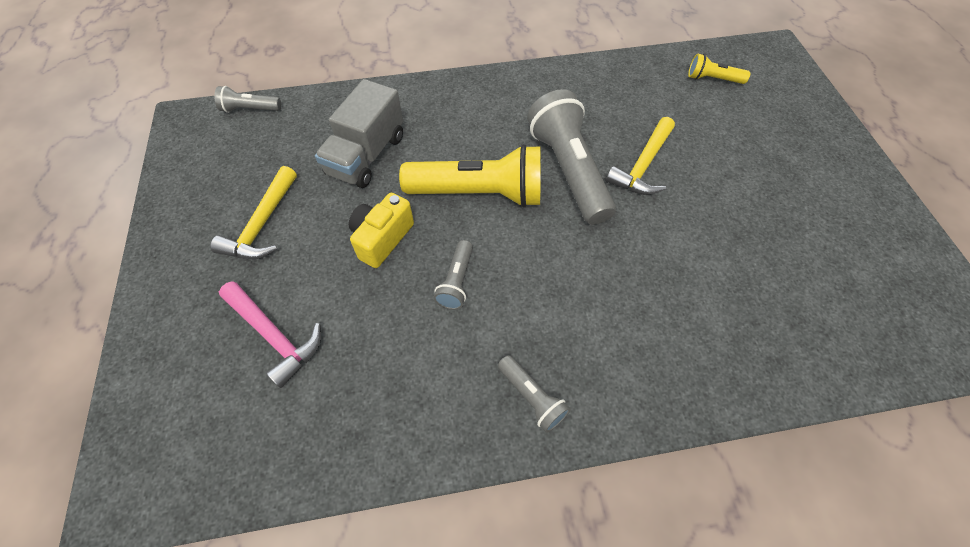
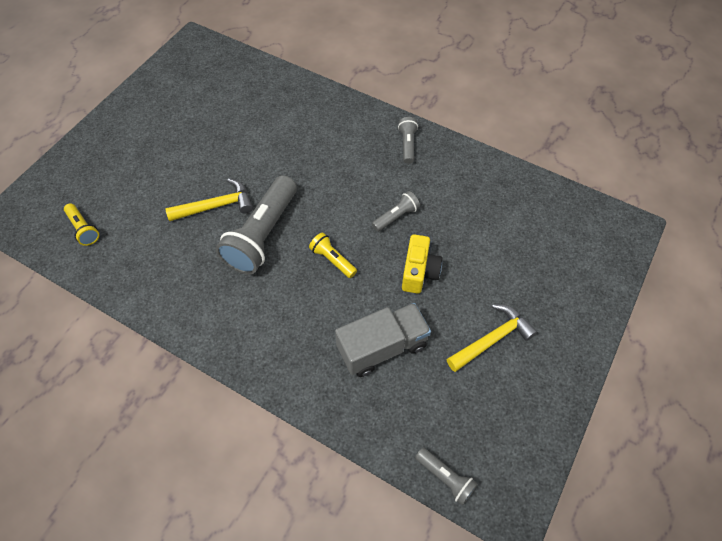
camera: 140 degrees left, 0 degrees up
(274, 336) = (520, 256): pink hammer -> none
(382, 239) = (419, 272): yellow camera -> yellow camera turned 60 degrees counterclockwise
(479, 193) = (332, 260): yellow flashlight -> yellow flashlight, size x0.48

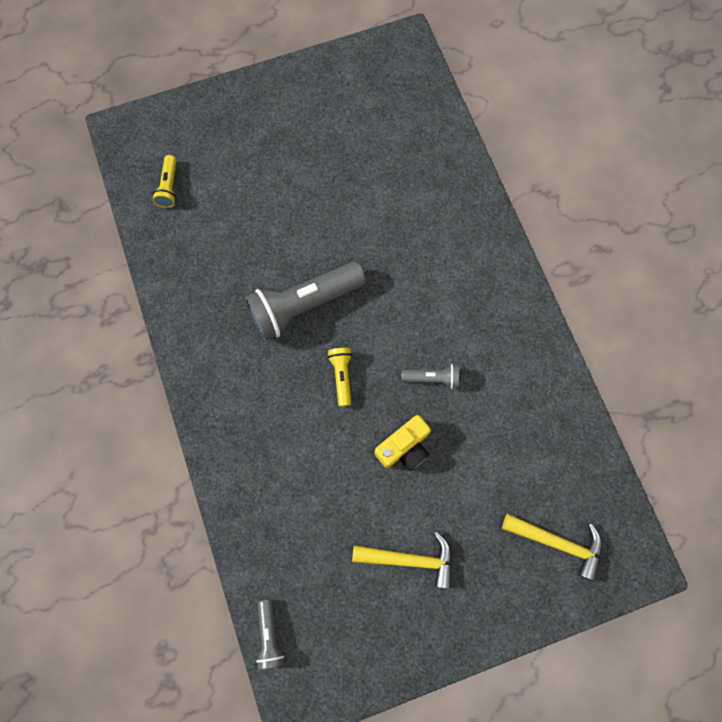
camera: 40 degrees right, 15 degrees up
(216, 206) = (288, 246): yellow hammer -> yellow hammer (557, 543)
(382, 347) = (314, 489): grey truck -> none
(407, 144) = (509, 311): grey flashlight -> none

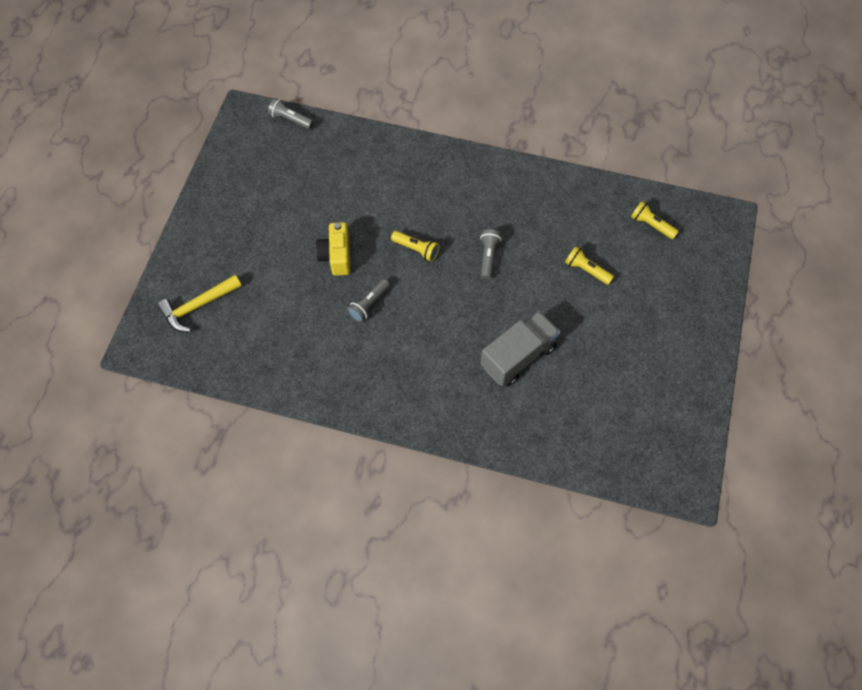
camera: 125 degrees right, 10 degrees down
(258, 214) = (586, 270): none -> yellow flashlight
(303, 305) = (488, 257): grey flashlight -> grey flashlight, size x0.48
(387, 219) = (518, 356): none -> grey truck
(409, 559) = (266, 215): yellow hammer -> none

